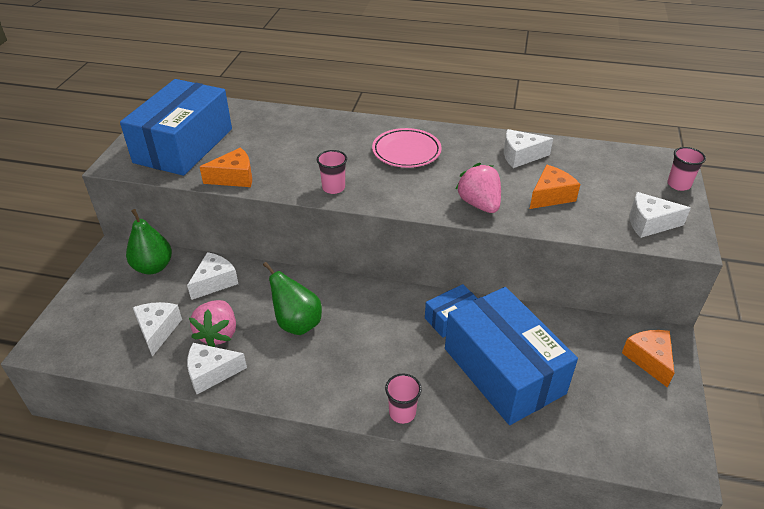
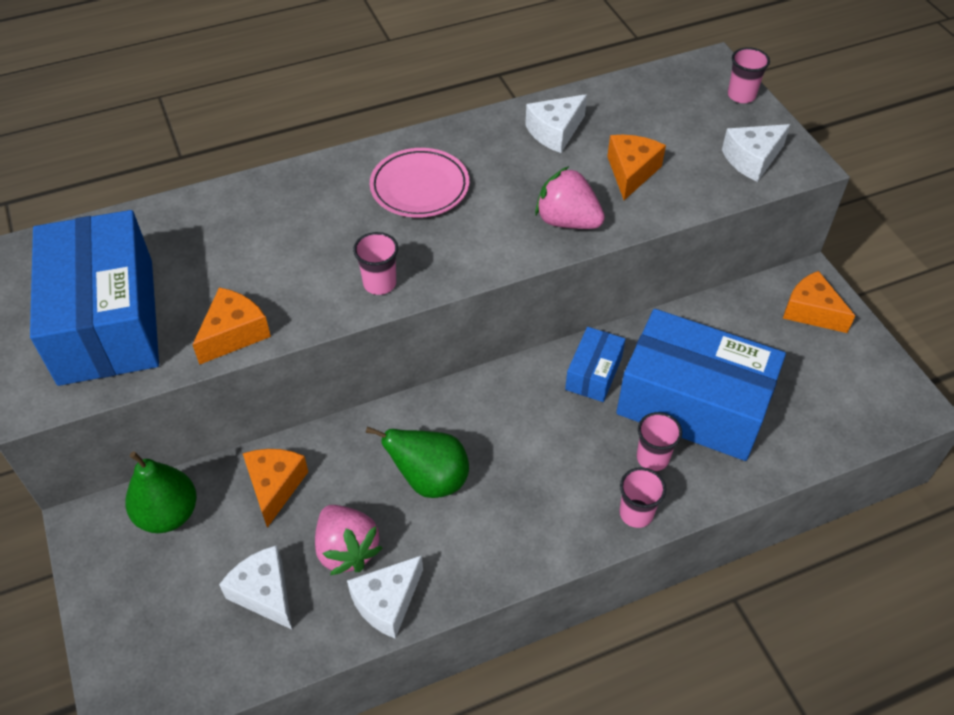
camera: 35 degrees left, 10 degrees up
(215, 282) = (275, 486): white cheese -> orange cheese
(444, 387) = (652, 458): none -> pink cup

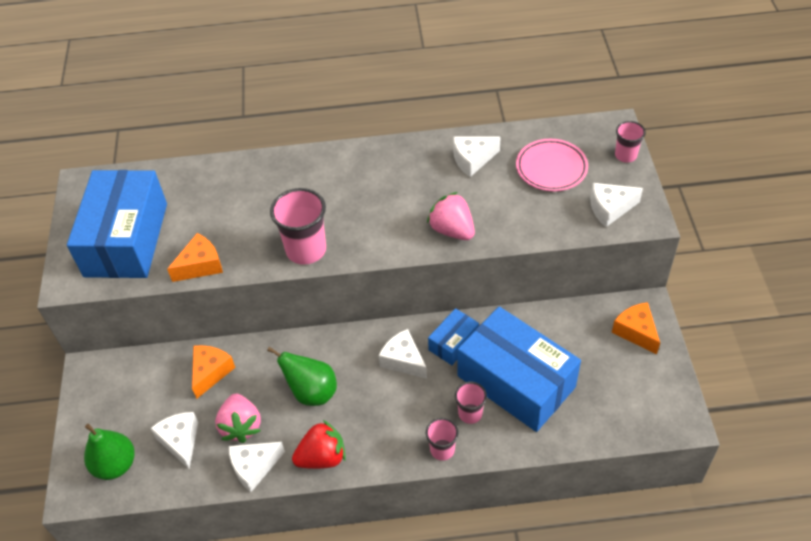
camera: 20 degrees right, 0 degrees up
(168, 514) = (139, 374): green pear -> green pear (115, 465)
(379, 283) = (306, 250): pink cup -> pink cup, size x1.75
(419, 187) = (360, 185): pink plate -> pink plate (551, 168)
(478, 564) = (322, 457): none -> red strawberry
(537, 410) = (403, 360): none -> white cheese
(631, 172) = (514, 201): orange cheese -> none

